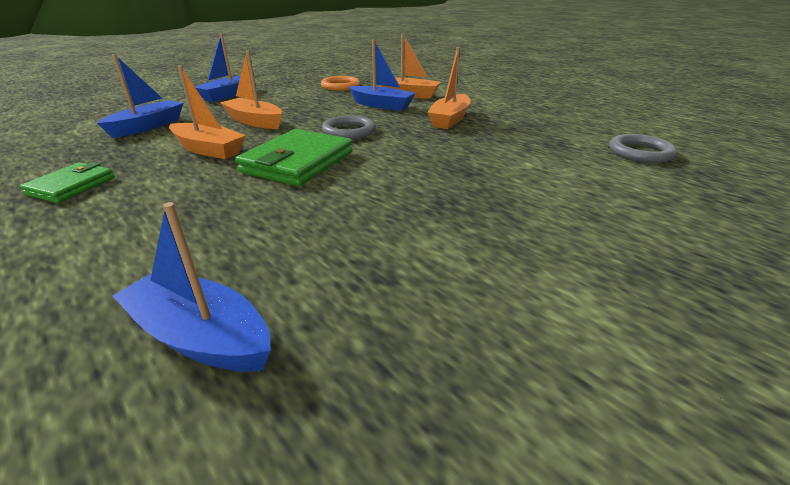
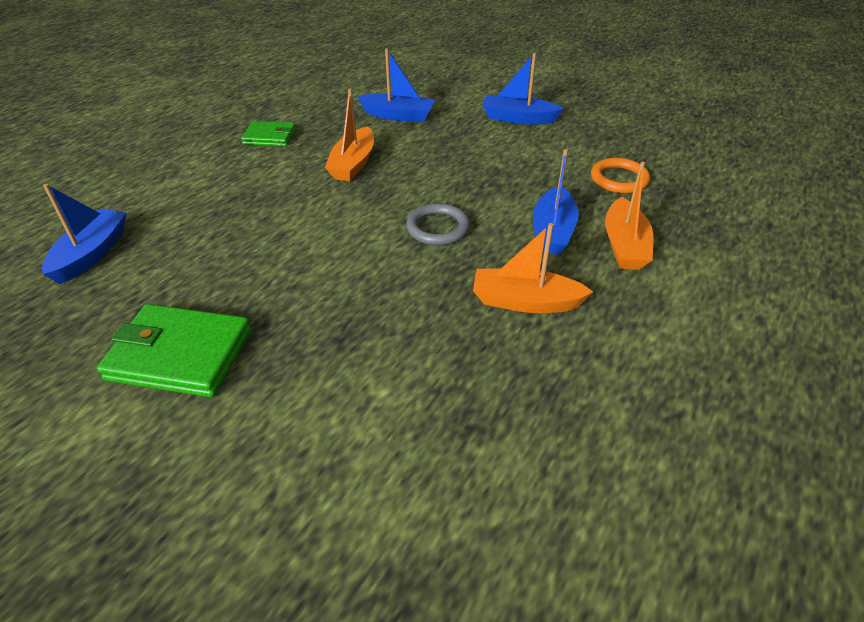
camera: 75 degrees right, 10 degrees up
(254, 121) = (439, 162): orange boat -> none
(298, 162) = (338, 219): green wallet -> green wallet (180, 355)
(640, 152) = (470, 533): grey ring -> none

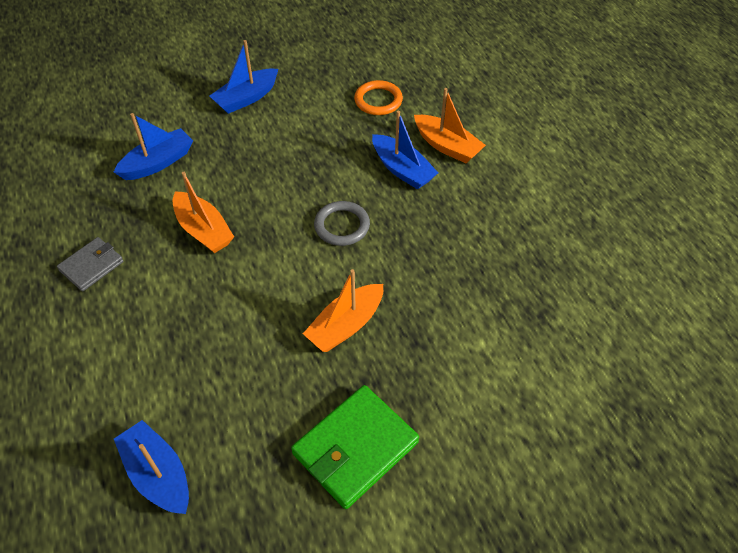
camera: 55 degrees left, 10 degrees up
(269, 137) = (91, 266): green wallet -> grey wallet
(525, 302) = (458, 226): orange boat -> orange boat (346, 325)

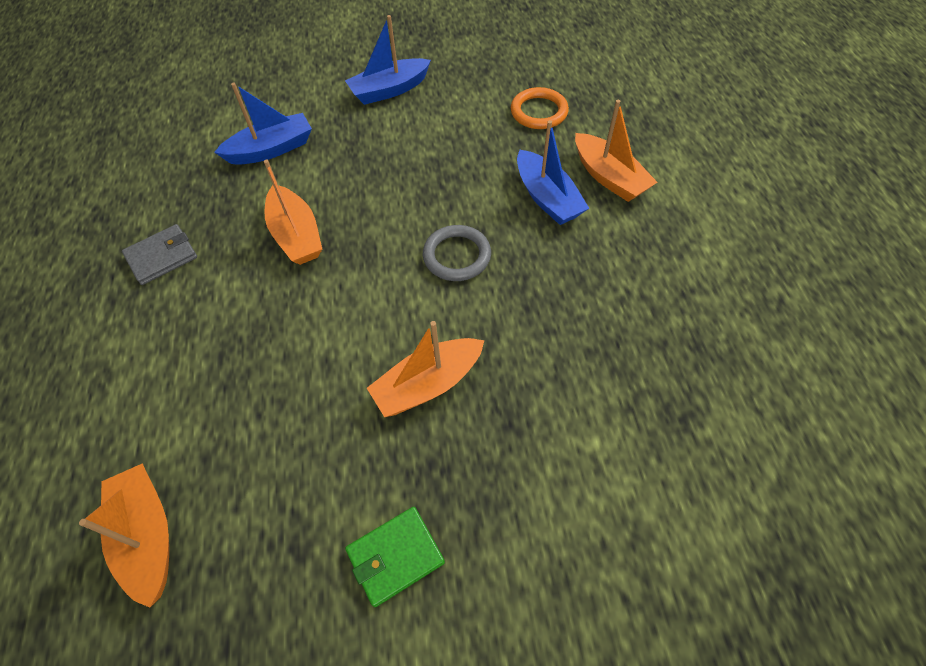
camera: 15 degrees right, 5 degrees up
(158, 474) = (147, 536): blue boat -> orange boat
(355, 448) = (395, 556): green wallet -> green wallet, size x0.59

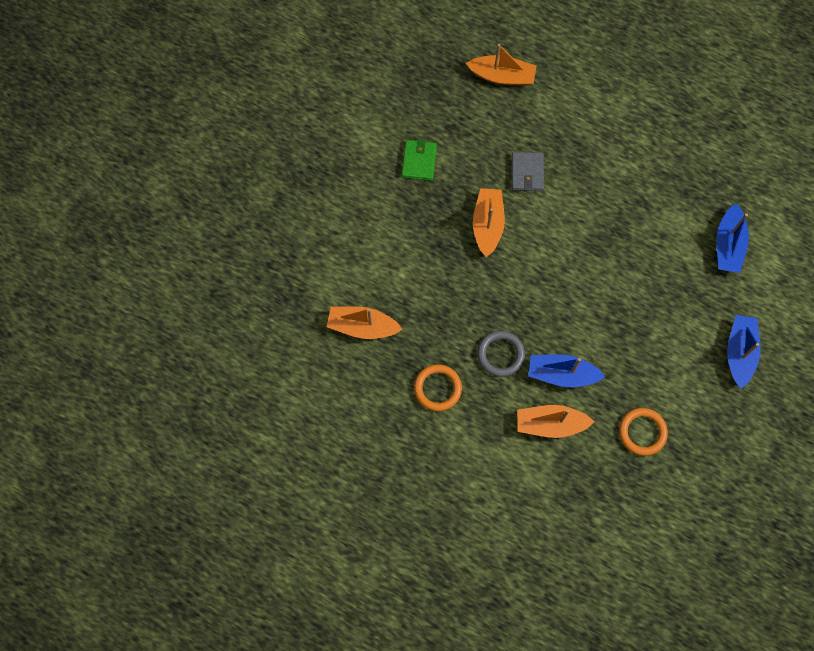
camera: 125 degrees right, 15 degrees up
(162, 257) = (672, 144): grey wallet -> grey wallet (527, 172)
(296, 235) = (637, 219): orange boat -> orange boat (362, 326)
(457, 256) = (556, 292): grey ring -> grey ring (500, 354)
(689, 296) = (437, 388): none -> orange ring

